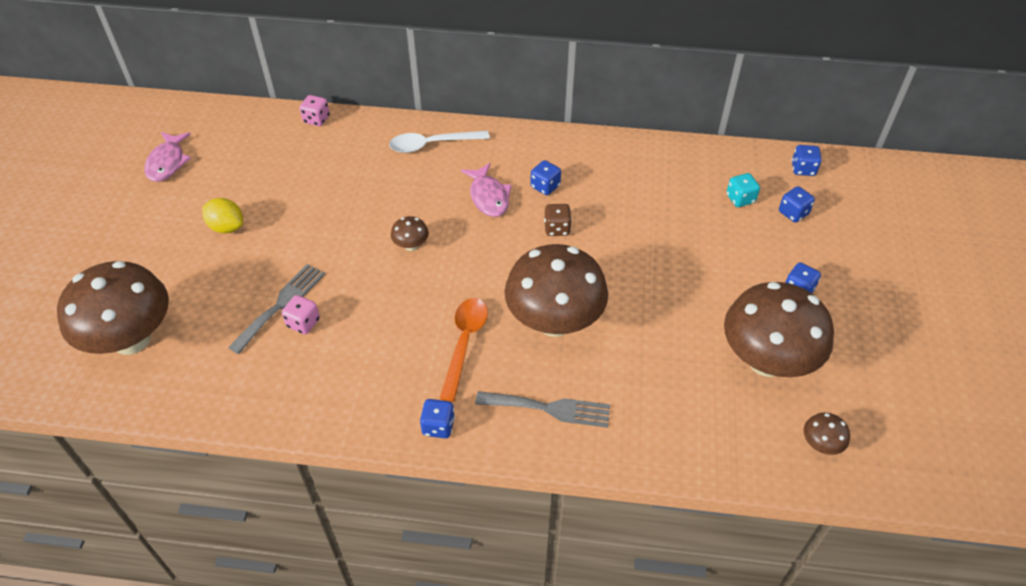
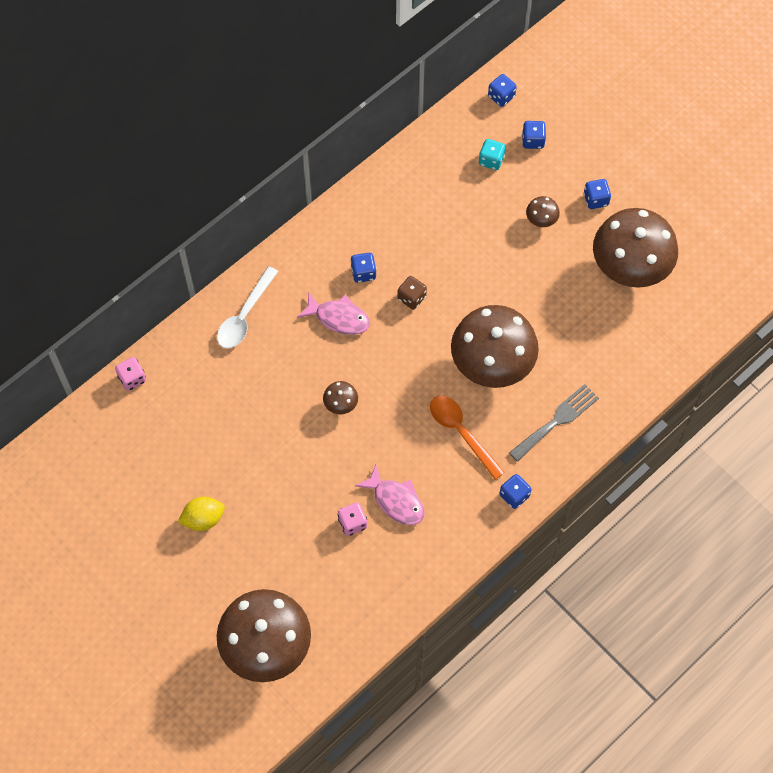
camera: 50 degrees left, 15 degrees up
(167, 162) = (81, 522): pink fish -> pink fish (396, 501)
(281, 305) = (321, 527): grey fork -> none
(820, 445) = (708, 293): brown mushroom -> brown mushroom (541, 220)

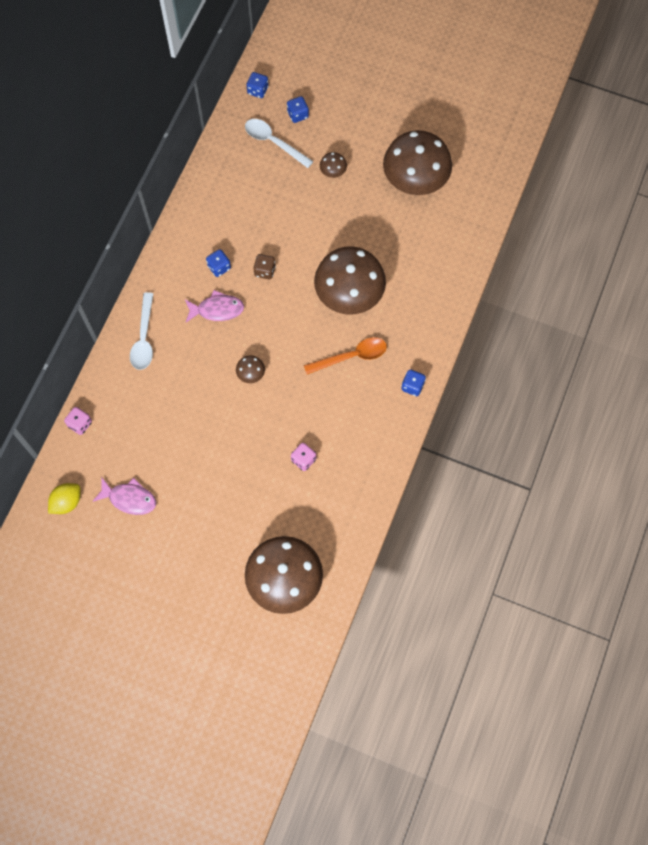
camera: 25 degrees left, 5 degrees up
(203, 519) = (189, 507): yellow lemon -> yellow lemon (67, 502)
(396, 501) = (327, 429): pink fish -> pink fish (129, 498)
(461, 433) = (351, 356): orange spoon -> orange spoon turned 135 degrees clockwise
(491, 160) = (274, 142): turquoise dice -> white spoon
(557, 421) = (416, 317): grey fork -> none
(596, 199) = (365, 140): blue dice -> none

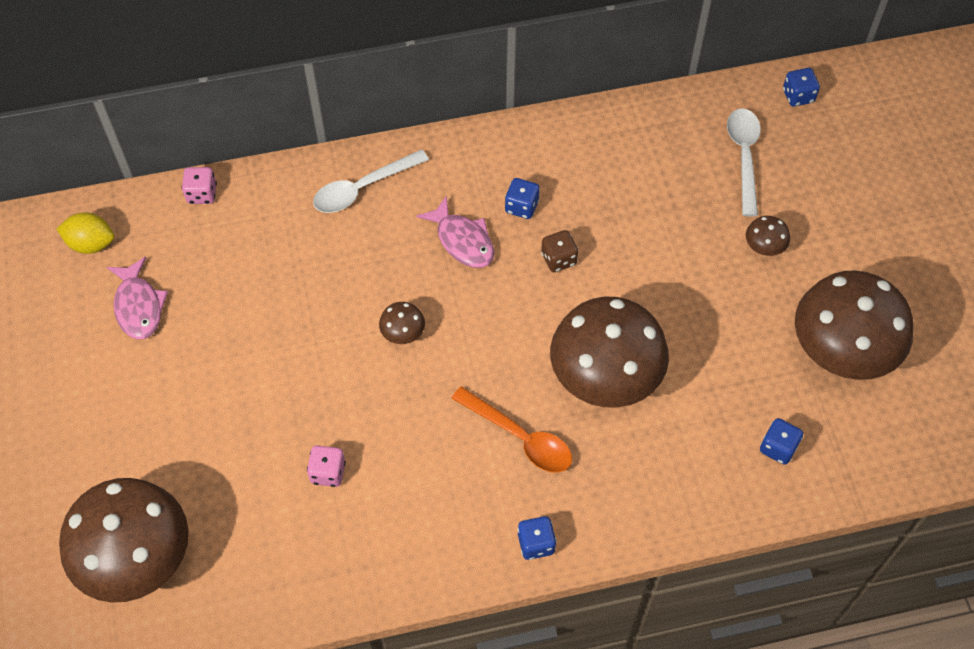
camera: 55 degrees right, 10 degrees down
(298, 115) = (807, 158): blue dice -> blue dice (778, 448)

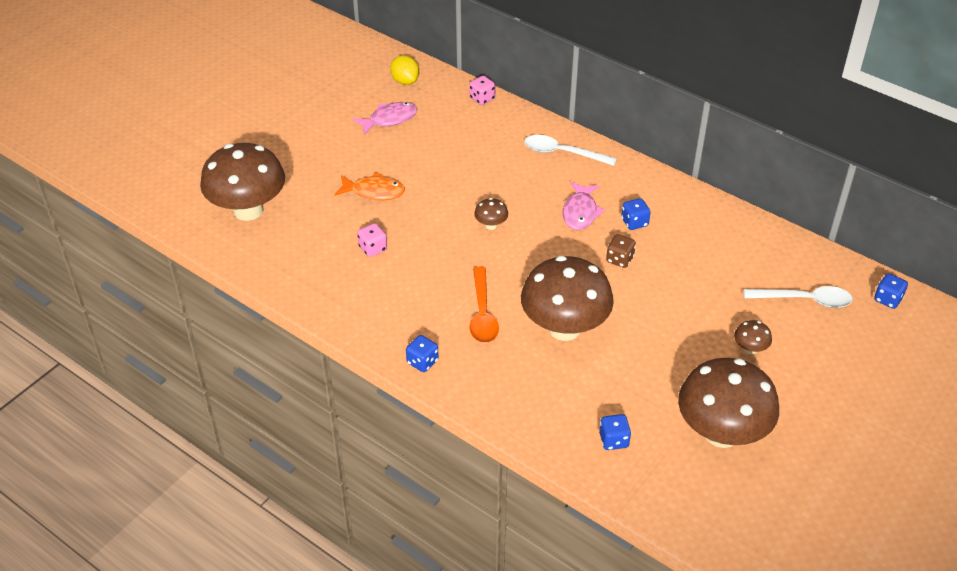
camera: 50 degrees right, 15 degrees down
(138, 306) = (389, 119): pink fish -> pink fish turned 150 degrees counterclockwise
(240, 407) = (374, 191): none -> orange fish
(744, 157) = (804, 300): white spoon -> white spoon turned 45 degrees clockwise

